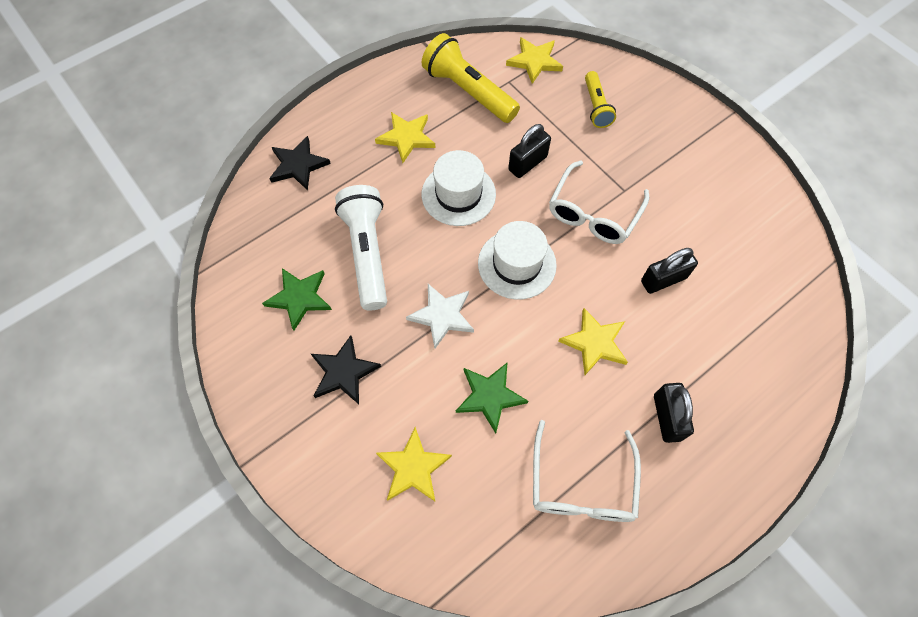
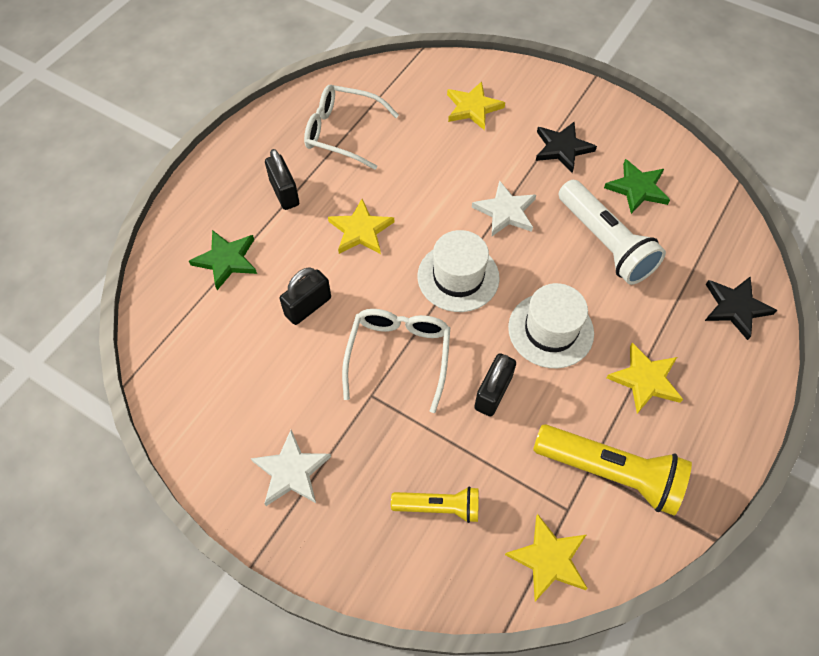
camera: 160 degrees right, 5 degrees down
(489, 396) = (436, 166): green star -> green star (226, 260)
(581, 484) = (343, 133): white glasses -> white glasses turned 60 degrees counterclockwise
(596, 107) = (439, 507): yellow flashlight -> yellow flashlight turned 120 degrees clockwise
(698, 157) = (291, 471): none -> white star

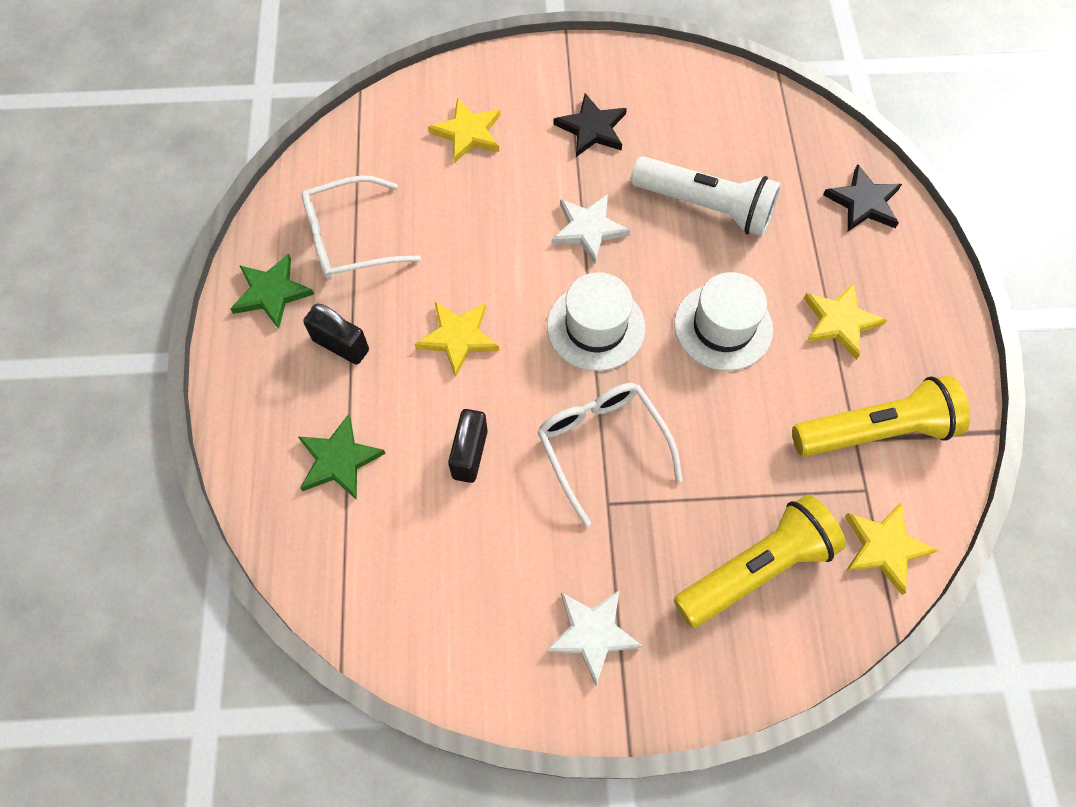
camera: 35 degrees left, 5 degrees up
(439, 507) = (756, 568): yellow flashlight -> yellow flashlight, size x1.71
(493, 393) = (719, 424): black padlock -> none
(637, 188) = (693, 131): green star -> green star (271, 292)

